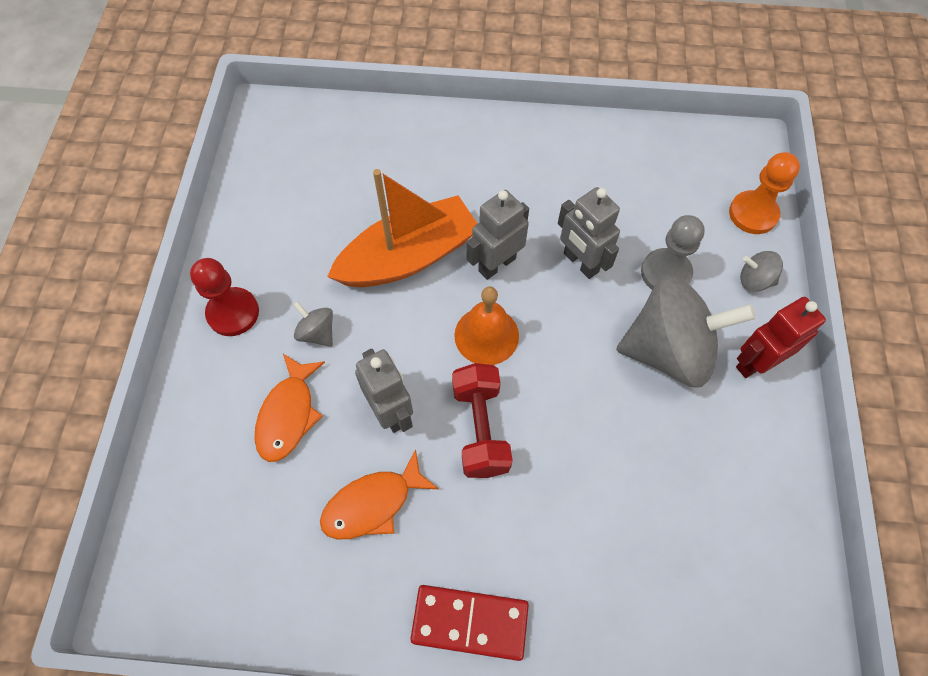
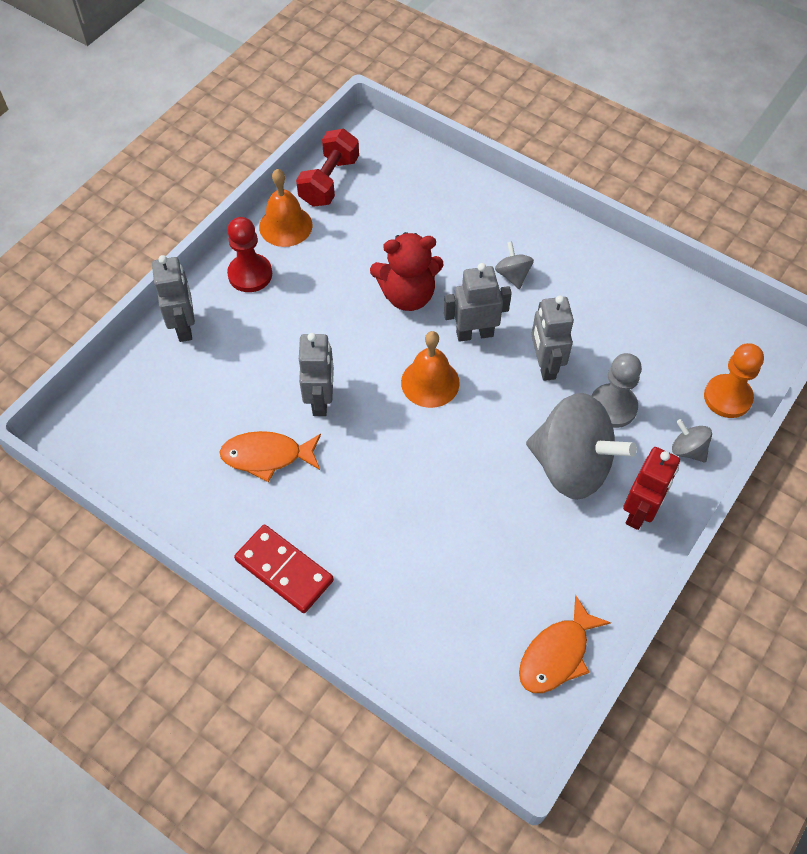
camera: 30 degrees right, 5 degrees down
(195, 406) = (184, 326): none -> grey robot
(239, 243) = (285, 226): none -> orange bell
(288, 414) = (245, 365): orange fish -> orange fish (557, 654)
(317, 333) = (302, 318): grey spinning top -> grey spinning top (513, 275)
(408, 257) = (408, 295): orange boat -> red teddy bear
(480, 428) = (380, 446): red dumbbell -> red dumbbell (329, 181)
(755, 362) = (640, 511): red robot -> red robot turned 120 degrees clockwise

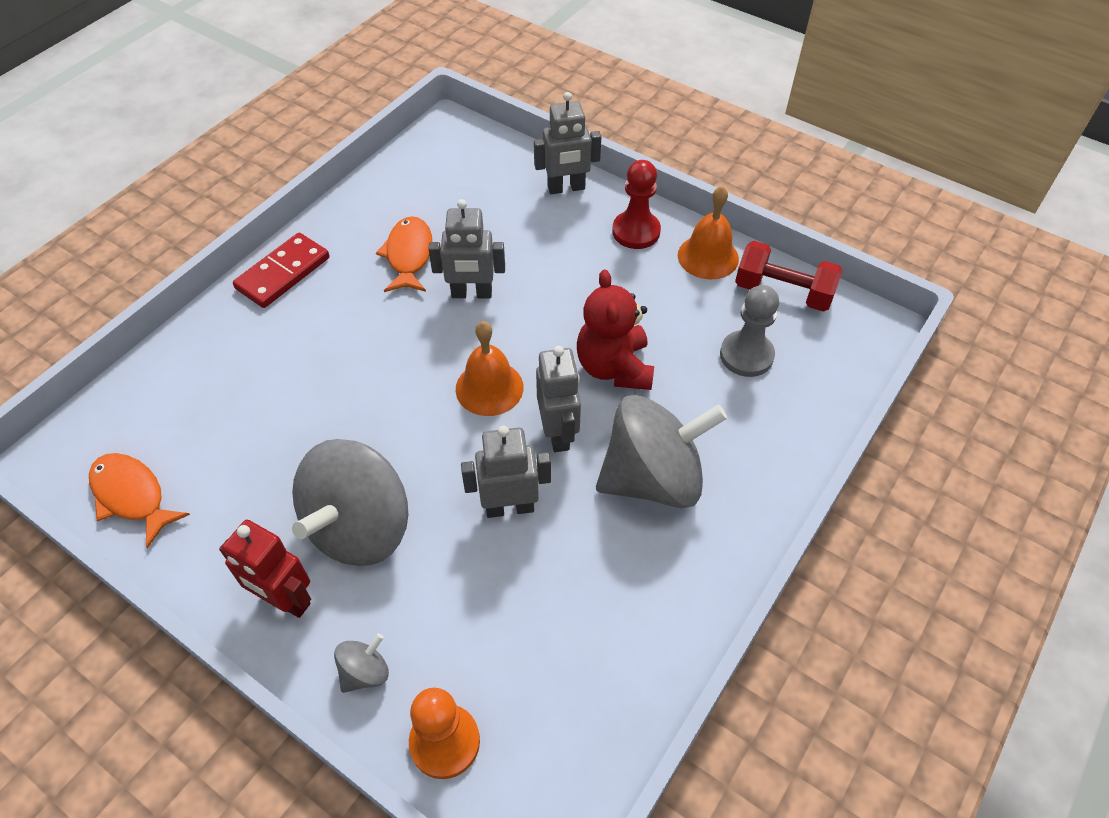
camera: 90 degrees right, 5 degrees down
(513, 275) = (653, 478): grey spinning top -> grey spinning top, size x2.36
(613, 407) = (441, 582): grey pawn -> grey pawn (746, 355)

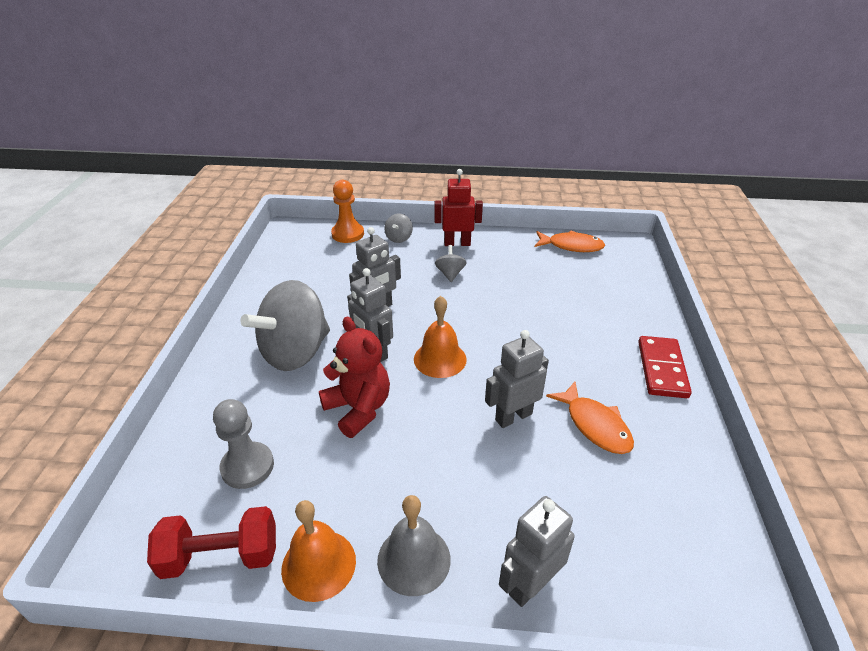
camera: 150 degrees right, 15 degrees down
(360, 527) = (450, 274): grey spinning top -> grey spinning top, size x0.42
(636, 231) = (414, 559): red pawn -> grey bell

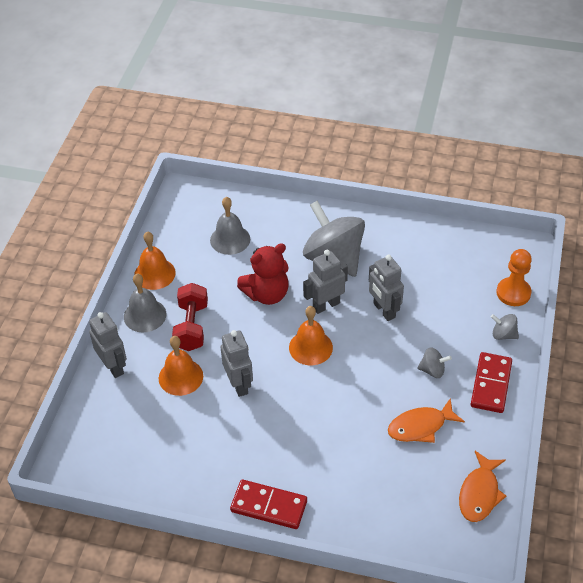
camera: 100 degrees right, 10 degrees up
(221, 556) = (172, 233): red dumbbell -> red dumbbell (191, 326)
(247, 466) = (230, 239): grey pawn -> grey bell
(457, 243) = (491, 384): red robot -> red domino
(521, 483) = (180, 377): none -> orange bell
(595, 425) = (219, 435): orange fish -> orange fish (420, 426)

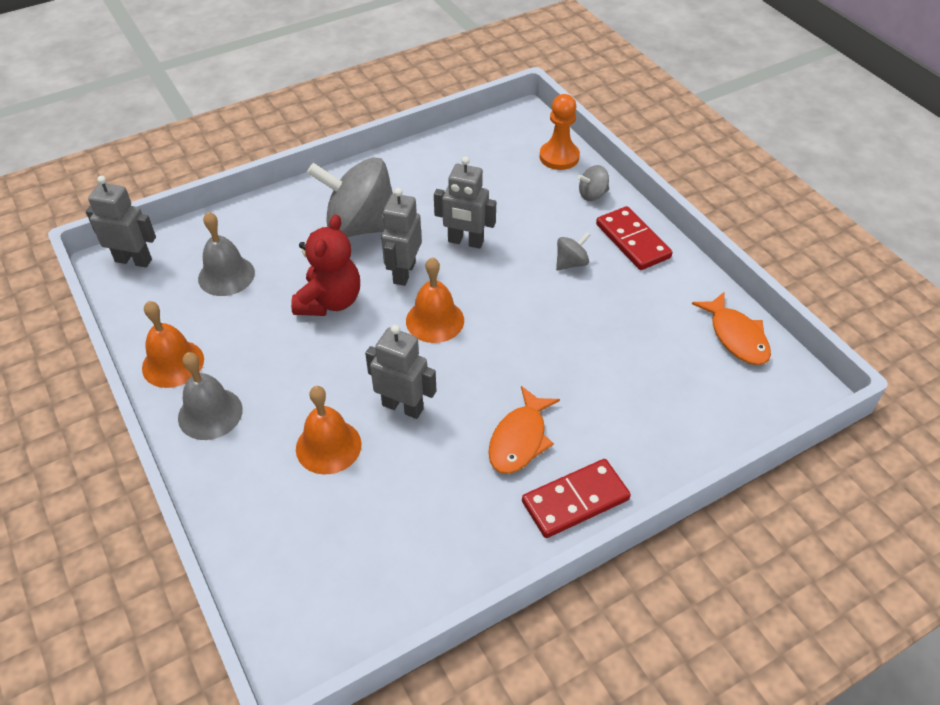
camera: 45 degrees left, 0 degrees up
(113, 366) = (233, 494): grey robot -> grey robot (134, 260)
(191, 326) = (281, 387): red dumbbell -> none
(420, 426) = (620, 318): orange fish -> orange fish (520, 439)

